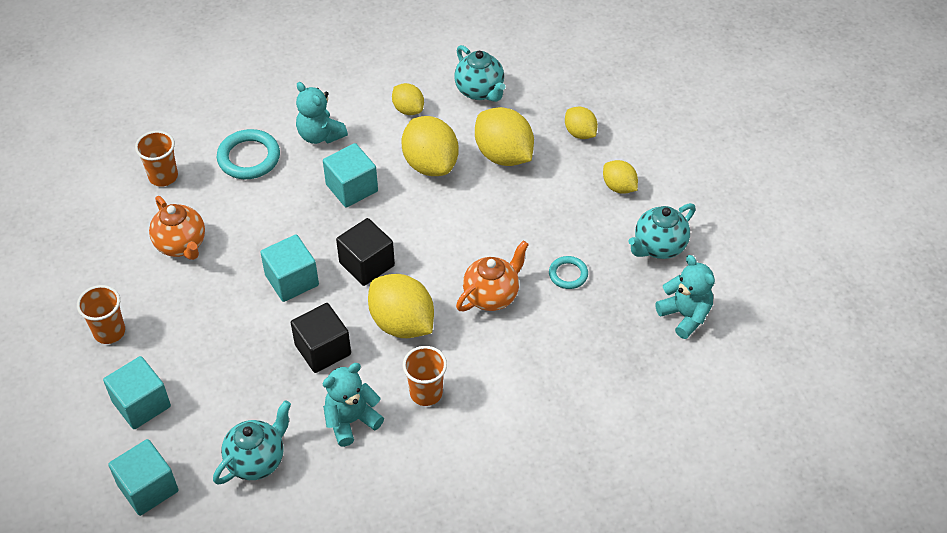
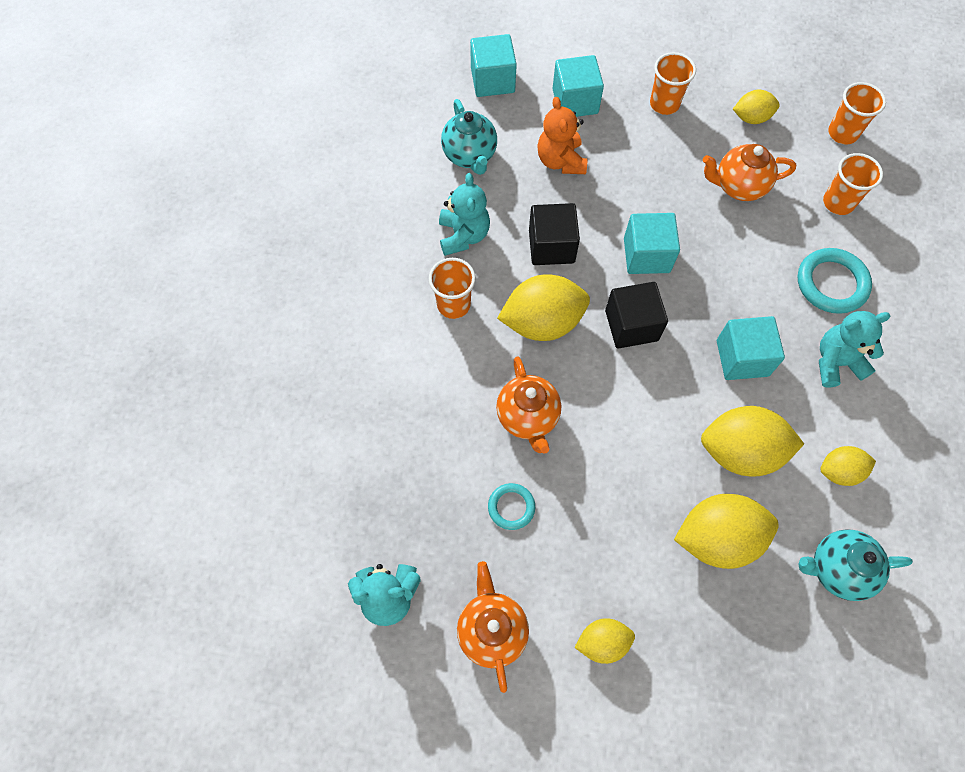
camera: 120 degrees right, 15 degrees up
(82, 195) = (842, 133): none -> orange cup
(223, 384) = (560, 161): none -> orange teddy bear
(580, 133) = (711, 650): yellow lemon -> yellow lemon (751, 118)
(659, 247) = (492, 630): turquoise teapot -> orange teapot

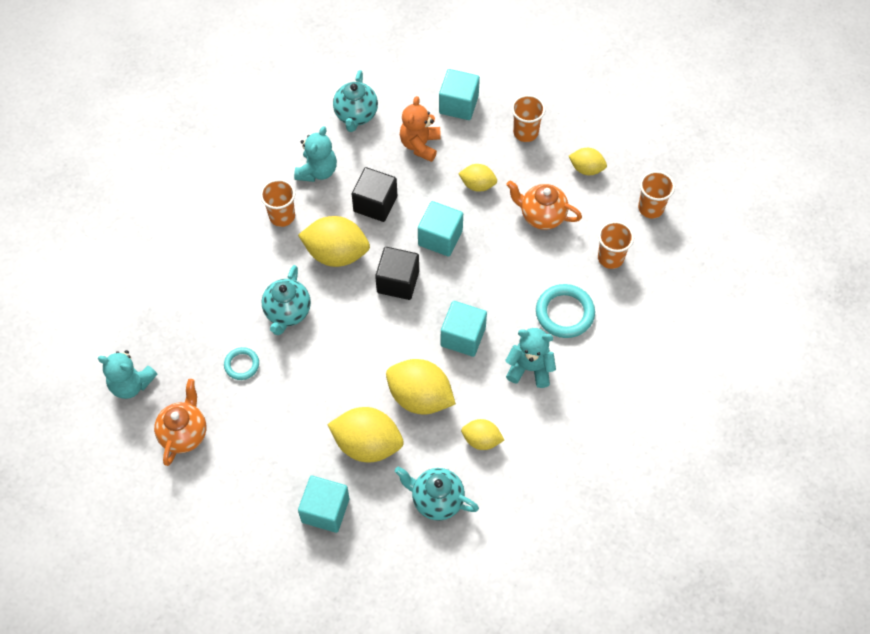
camera: 25 degrees right, 5 degrees down
(492, 80) = (406, 65): turquoise cube -> turquoise cube (325, 510)
(528, 417) = (287, 312): orange teapot -> turquoise teapot
(602, 642) = (250, 473): yellow lemon -> yellow lemon (477, 185)

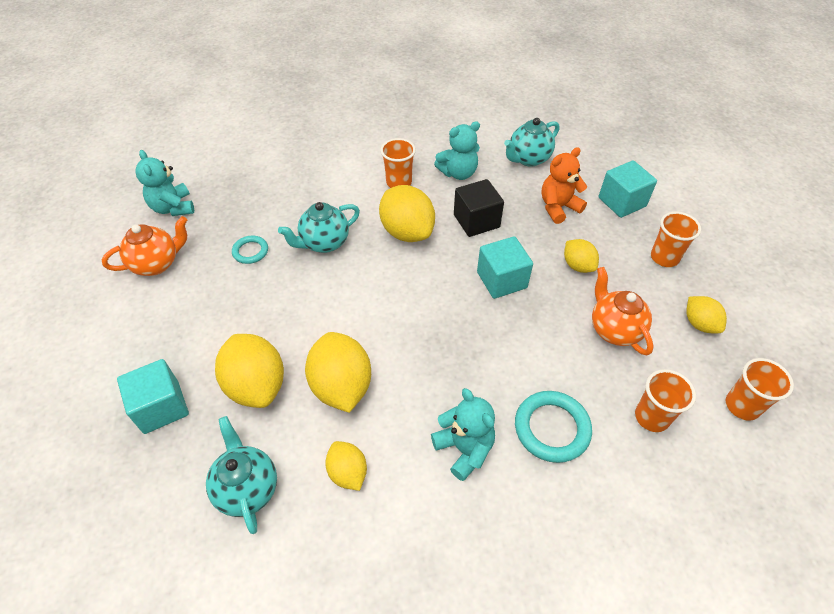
camera: 45 degrees right, 10 degrees down
(398, 282) = (430, 285): black cube -> none
(463, 336) = (434, 369): turquoise cube -> none

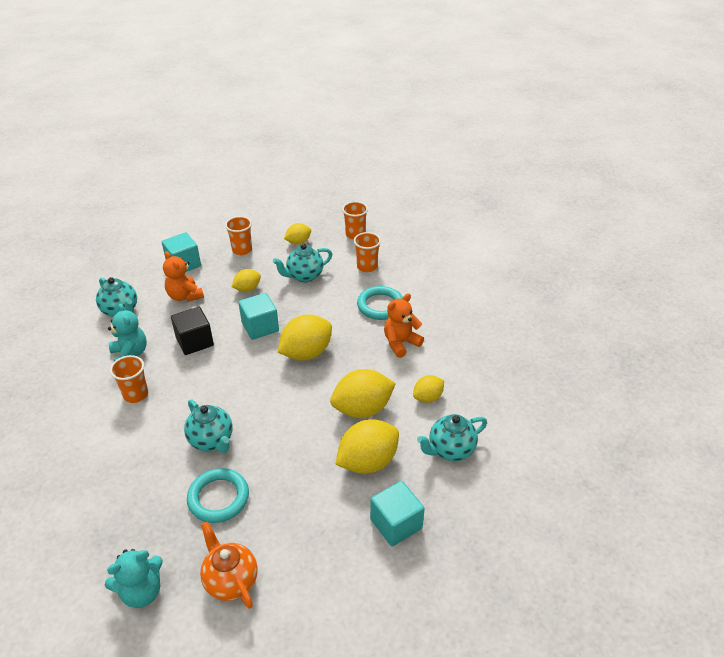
camera: 95 degrees left, 10 degrees down
(250, 251) = (218, 498): turquoise ring -> turquoise ring, size x1.71
(407, 232) = (203, 384): yellow lemon -> yellow lemon (306, 353)
(464, 449) = (400, 343): turquoise teddy bear -> orange teddy bear
(614, 330) = (304, 276): orange teapot -> turquoise teapot

